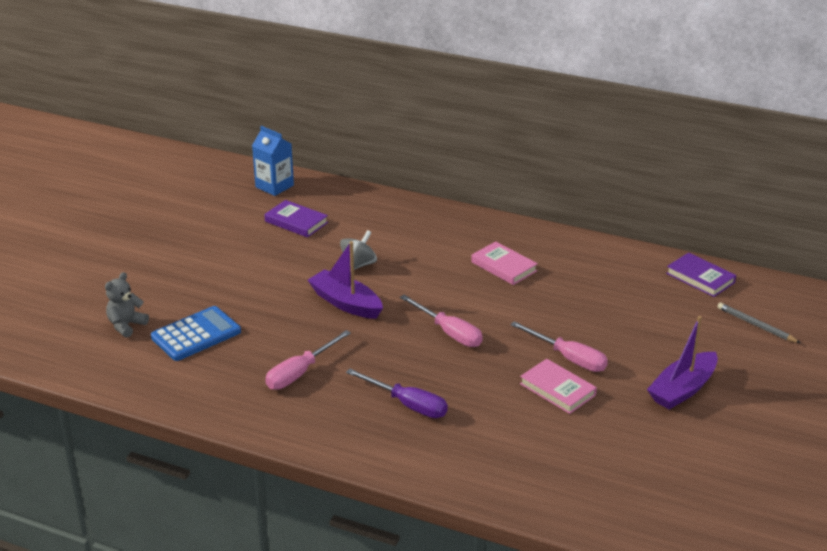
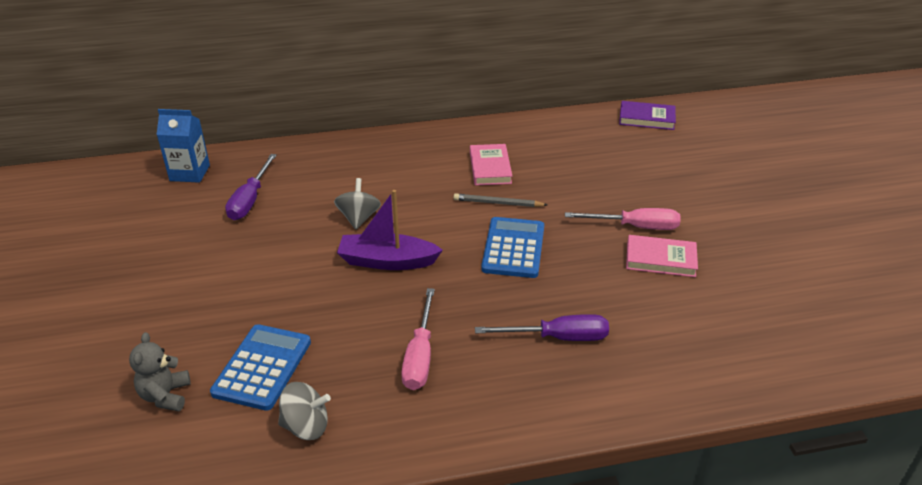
camera: 35 degrees left, 5 degrees up
(187, 380) = (306, 426): none -> grey spinning top
(296, 222) = (250, 200): purple book -> purple screwdriver
(449, 333) = (513, 248): pink screwdriver -> blue calculator
(504, 266) = (490, 168): pink book -> pink book turned 75 degrees clockwise
(682, 389) = (746, 214): purple boat -> none
(756, 325) = (728, 140): grey pencil -> grey pencil (498, 203)

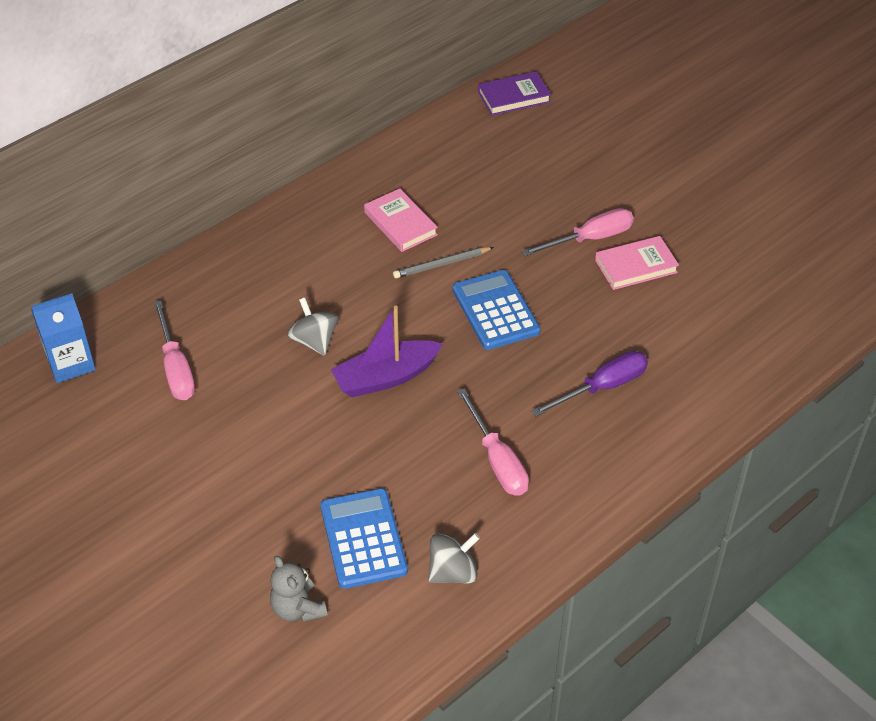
camera: 30 degrees left, 10 degrees up
(250, 200) = (176, 368): purple screwdriver -> pink screwdriver

